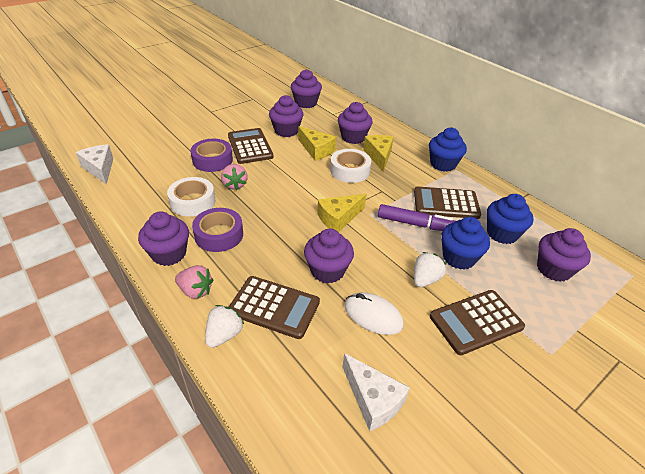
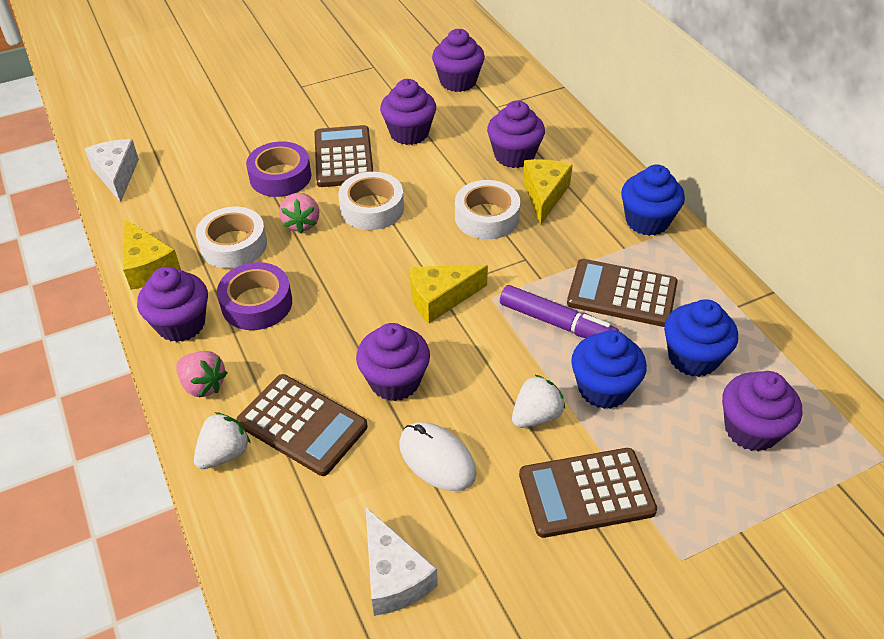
camera: 15 degrees right, 5 degrees up
(277, 172) = (372, 208): none -> white tape
(316, 150) = (446, 174): yellow cheese -> yellow cheese (148, 266)

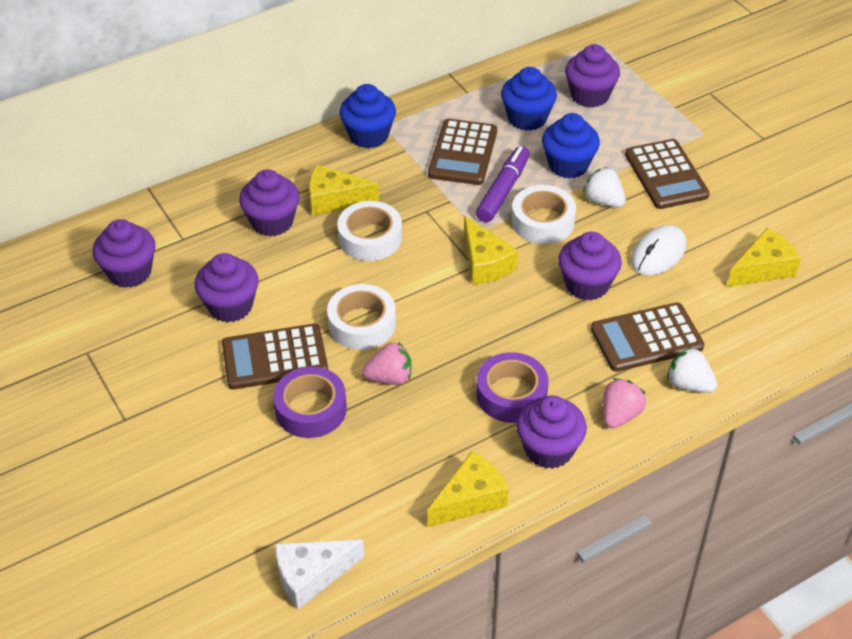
camera: 95 degrees left, 0 degrees up
(233, 245) = (429, 430): white tape -> white tape (543, 222)
(302, 425) = (646, 338): brown calculator -> brown calculator turned 135 degrees counterclockwise
(394, 576) = (763, 269): white cheese -> yellow cheese

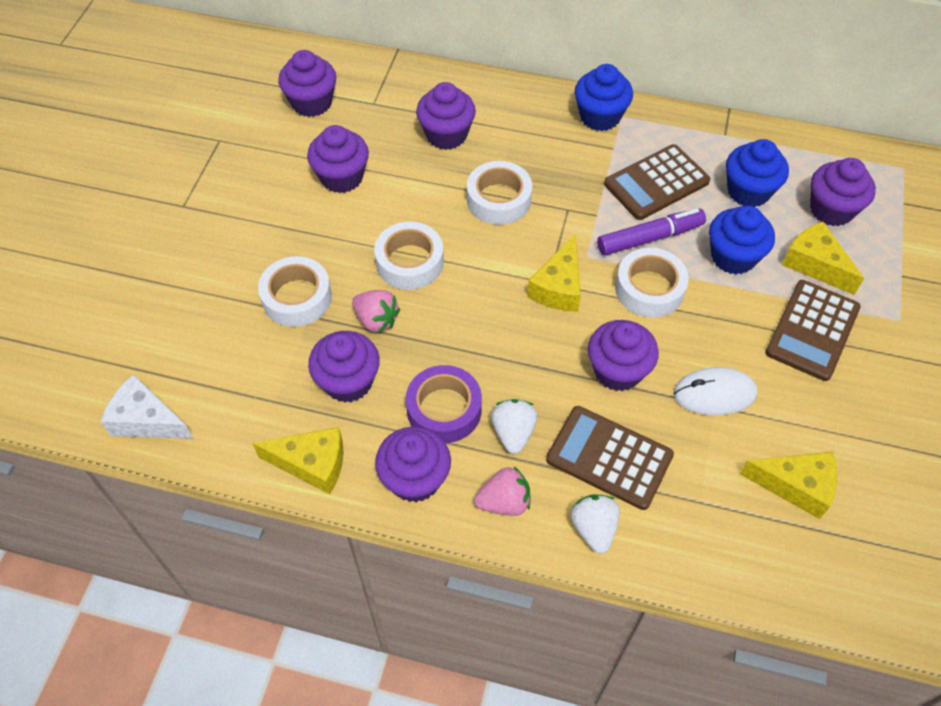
camera: 45 degrees right, 10 degrees up
(274, 358) = (322, 239): brown calculator -> none
(311, 409) = (297, 298): purple tape -> white tape
(335, 200) = (511, 150): yellow cheese -> yellow cheese (815, 264)
(424, 430) = (348, 382): none -> purple cupcake
(603, 201) = (724, 310): white strawberry -> white strawberry (513, 433)

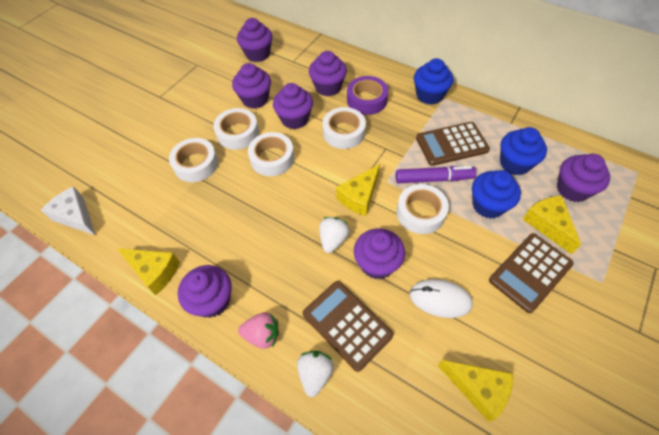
camera: 20 degrees right, 0 degrees up
(339, 236) = (238, 133): none -> white tape
(348, 382) = (201, 224): purple cupcake -> purple cupcake (295, 119)
(376, 320) = (236, 189): pink strawberry -> none
(444, 409) = (251, 259): purple tape -> purple tape (367, 100)
(513, 433) = (289, 287): white strawberry -> white strawberry (333, 240)

